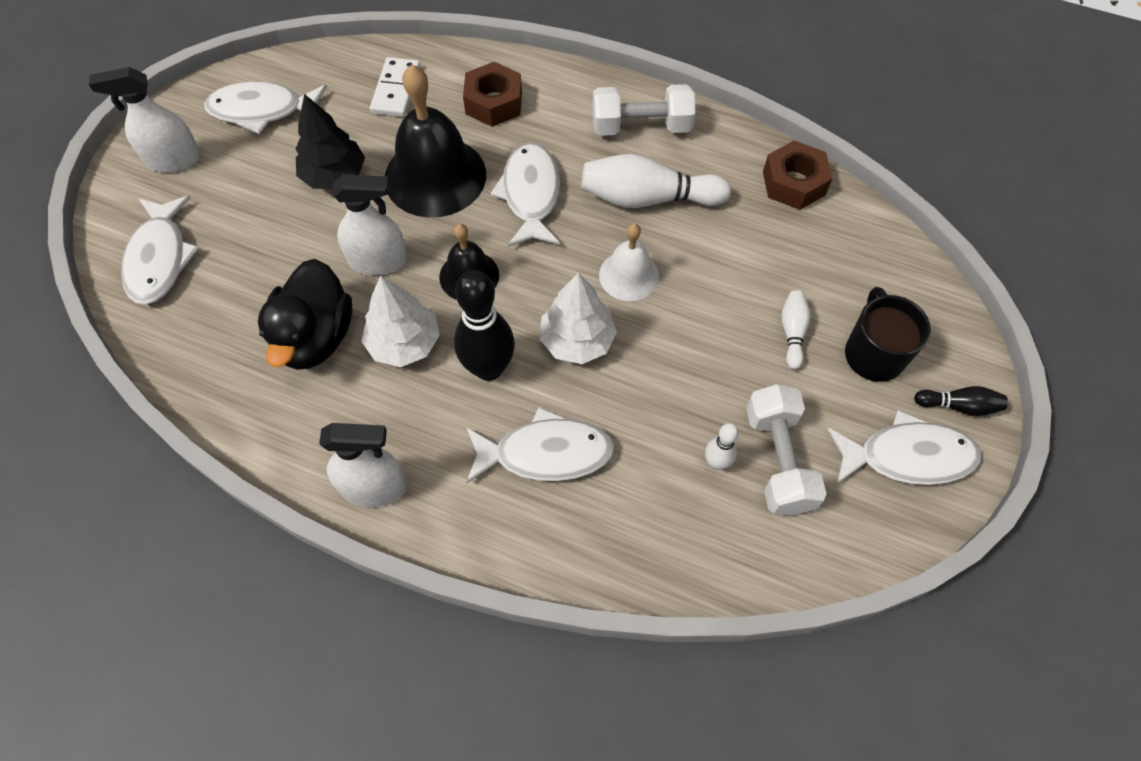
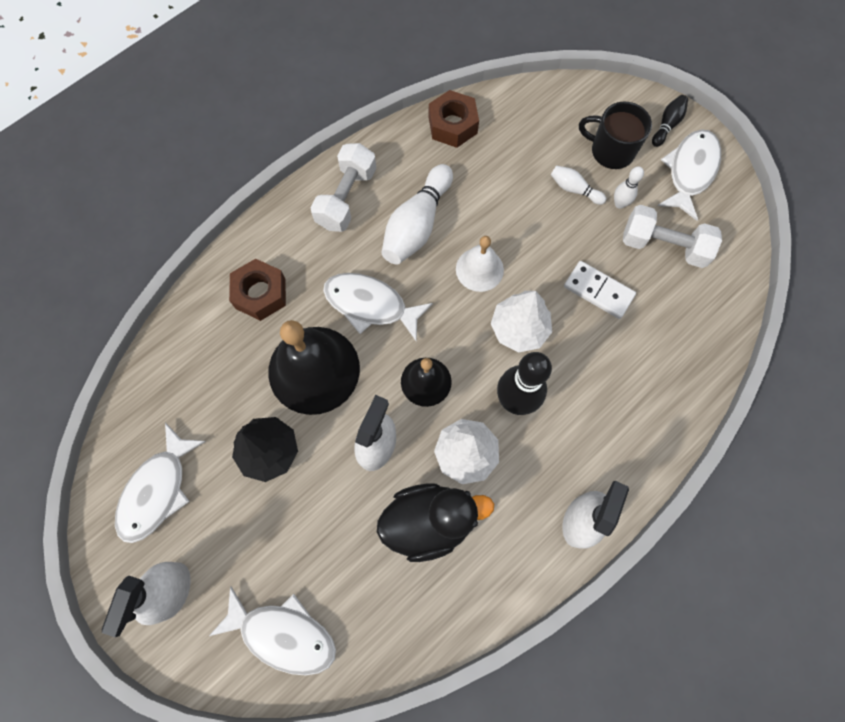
camera: 65 degrees left, 10 degrees up
(315, 337) = (429, 521): black duck -> black duck turned 45 degrees counterclockwise
(396, 90) = (200, 366): white domino -> white domino (598, 291)
(546, 453) = (601, 388): white fish -> none
(716, 463) = (651, 283): white bowling pin -> white bowling pin (619, 204)

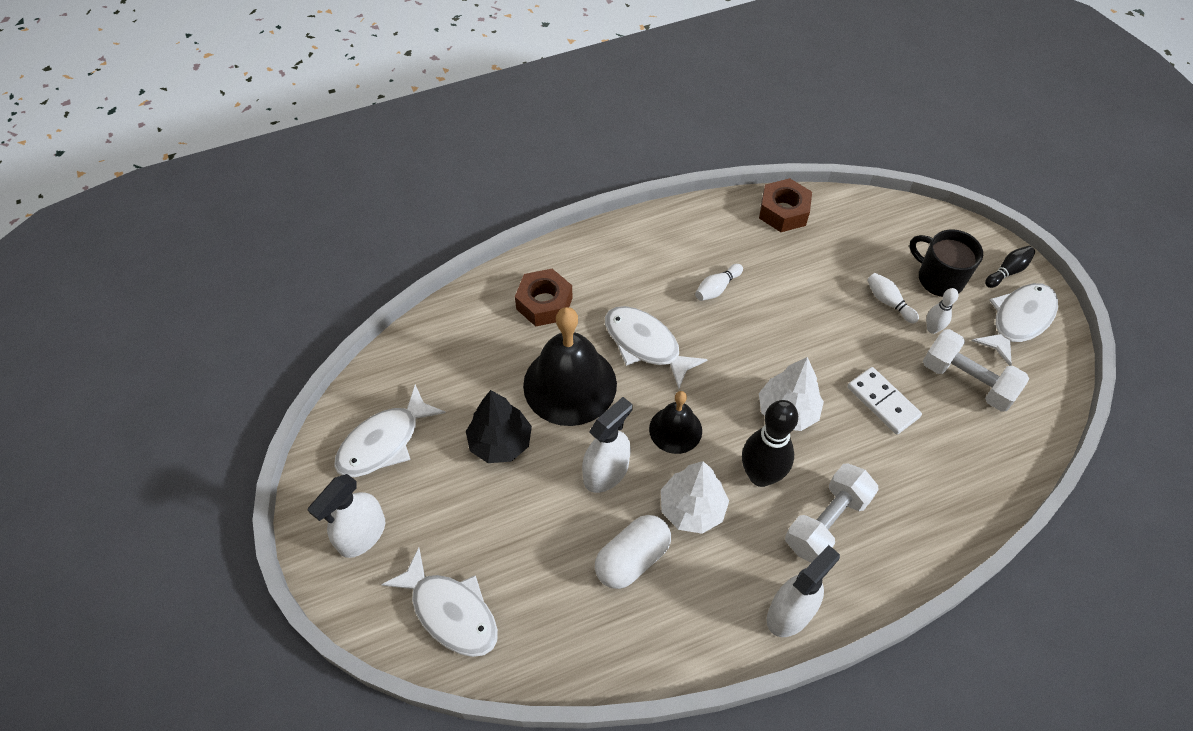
camera: 20 degrees right, 15 degrees down
(346, 198) = (656, 245): white dumbbell -> white dumbbell (826, 522)
(417, 225) = (717, 288): white bowling pin -> white bowling pin, size x0.51
(429, 521) = (632, 559): black duck -> white capsule
(479, 269) = (765, 345): white bell -> none

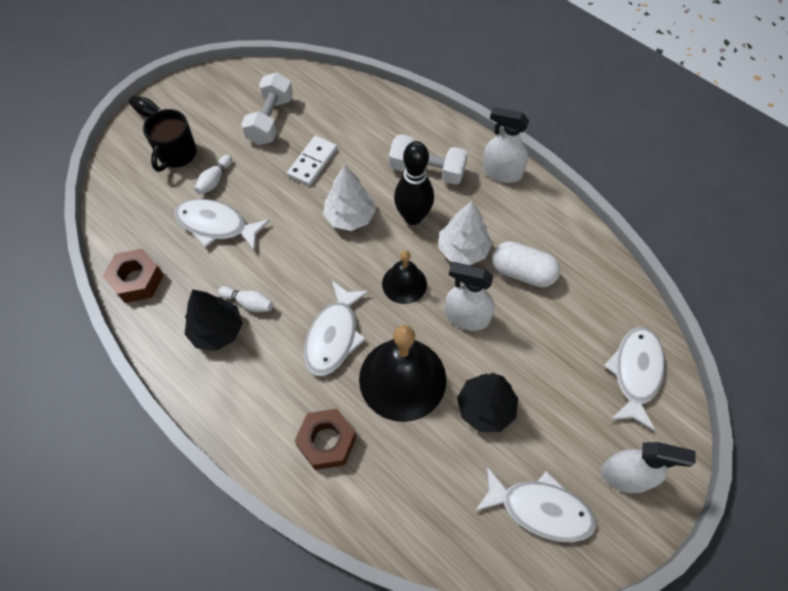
camera: 115 degrees left, 5 degrees up
(698, 256) = (217, 331): none -> black tree
(932, 329) = (230, 148): white bowling pin -> none
(1018, 321) = (201, 102): white fish -> white fish (216, 225)

